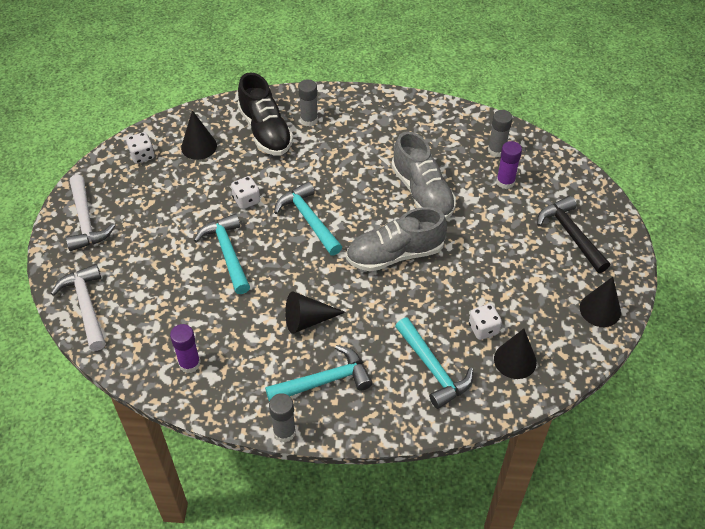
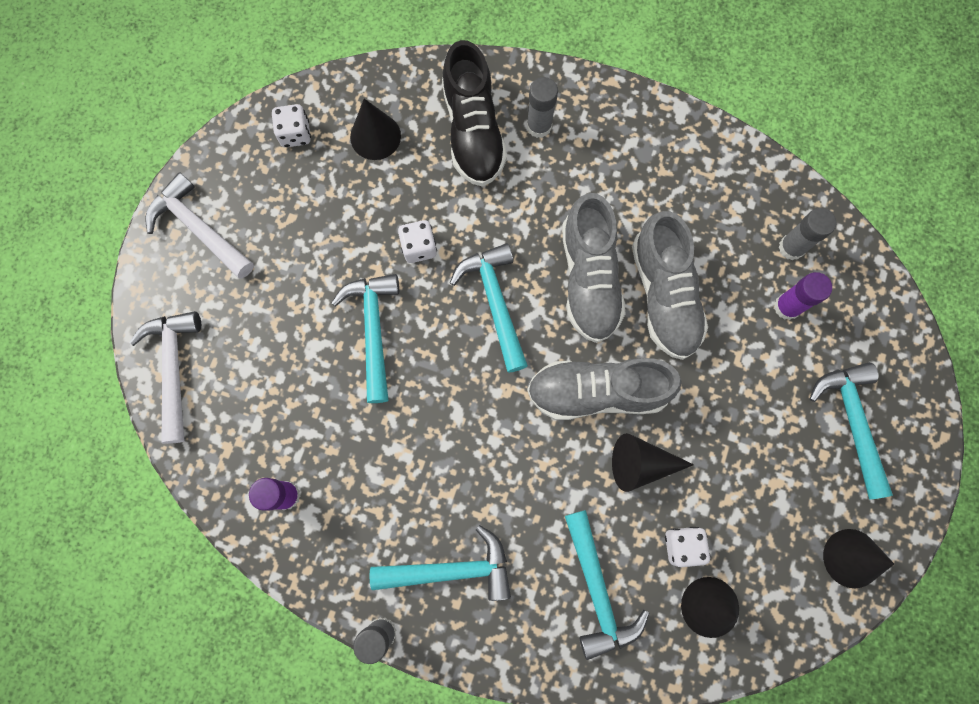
camera: 15 degrees right, 25 degrees up
(85, 221) = (199, 228): white hammer -> white hammer turned 135 degrees clockwise
(307, 320) = (453, 468): black cone -> black cone (640, 464)
(369, 194) = (589, 279): none -> grey shoe
(571, 234) = (852, 422): black hammer -> turquoise hammer

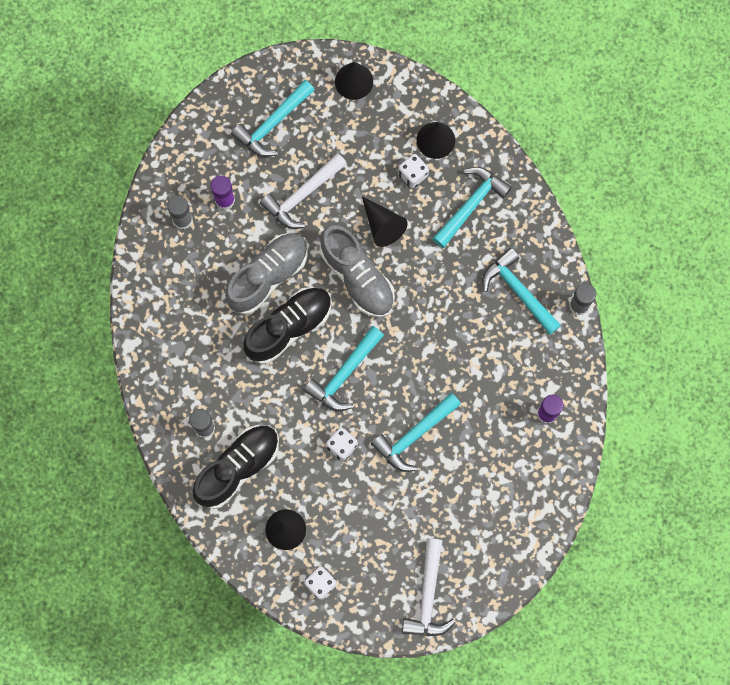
camera: 125 degrees left, 0 degrees up
(174, 369) = (524, 538): white hammer -> white hammer (302, 195)
(589, 279) = (289, 328): grey shoe -> black shoe

